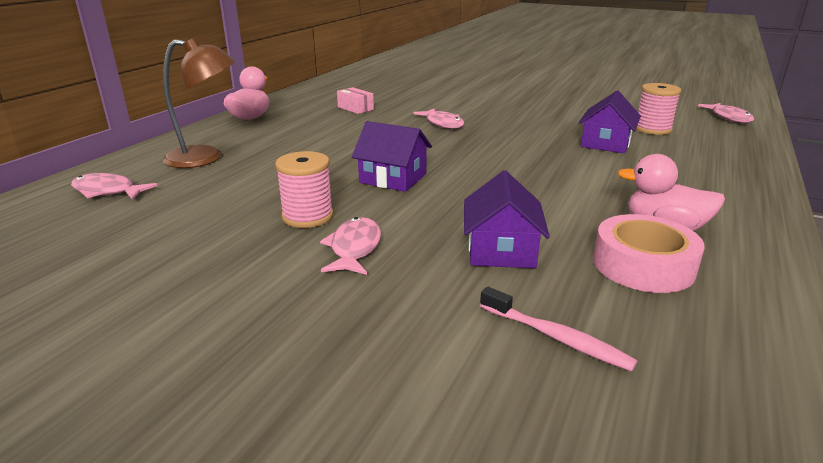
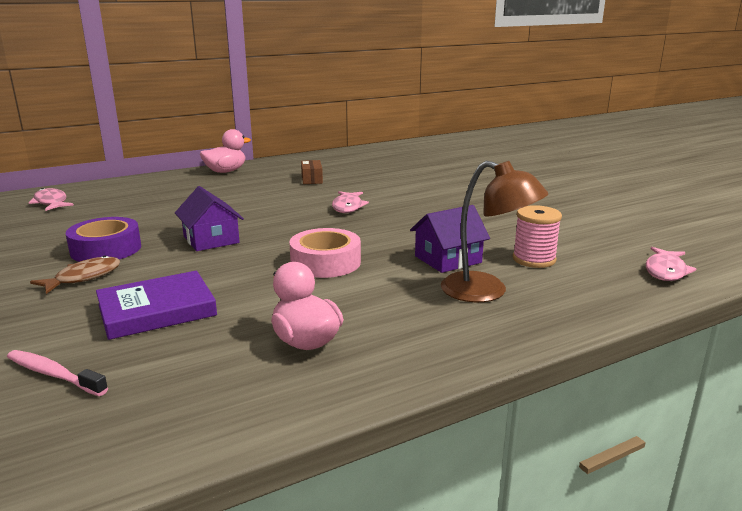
camera: 35 degrees right, 5 degrees down
(206, 158) = (139, 194): brown lamp -> brown lamp (486, 292)
(307, 216) = (106, 249): pink spool -> purple tape
(354, 248) = (84, 277): pink fish -> brown fish
(355, 108) = (312, 179): pink box -> brown box
(501, 250) = (157, 310): purple house -> purple book
(556, 337) = (53, 374): pink toothbrush -> pink toothbrush turned 135 degrees clockwise
(643, 265) = (218, 358): pink tape -> pink tape (325, 262)

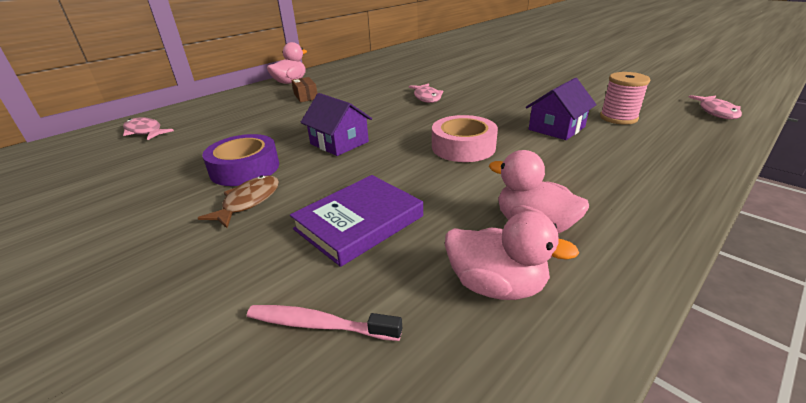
camera: 15 degrees left, 10 degrees up
(217, 378) = (496, 285): none -> pink duck
(312, 179) = (371, 79): brown box -> brown box (306, 96)
(486, 292) = (619, 150): brown lamp -> none

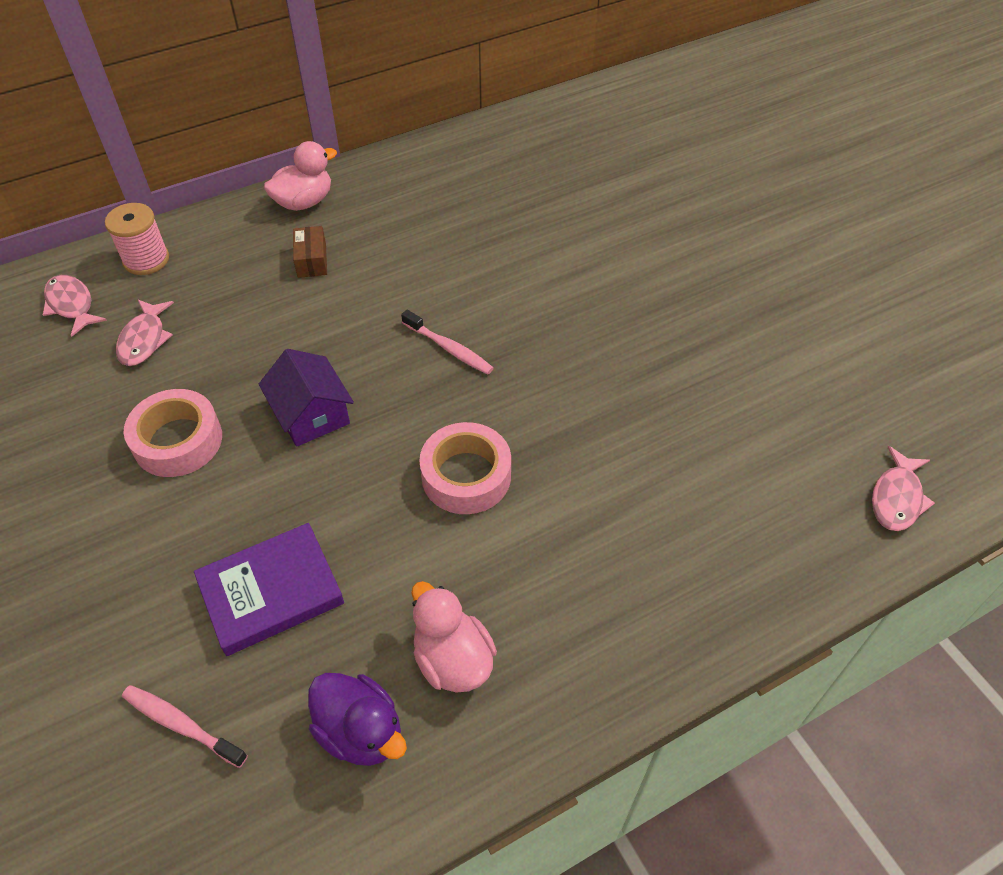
camera: 15 degrees right, 20 degrees up
(245, 168) = (178, 441): purple tape -> pink tape
(248, 202) = (166, 514): brown fish -> none
(411, 109) = (449, 349): none -> pink toothbrush
(426, 97) = (489, 319): pink fish -> pink fish (144, 339)
(496, 285) = (361, 731): pink duck -> purple duck
(556, 128) = (623, 468): purple house -> none
(618, 118) = (733, 468): pink spool -> pink spool (146, 260)

